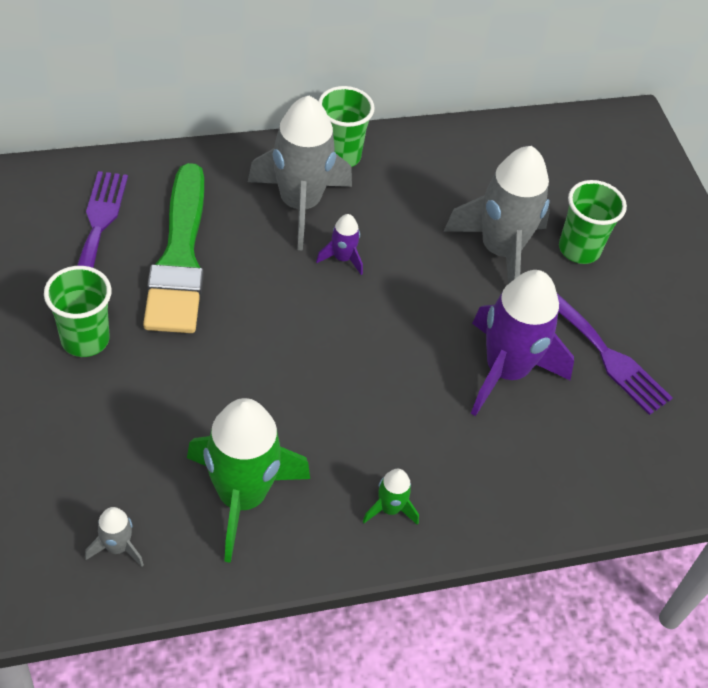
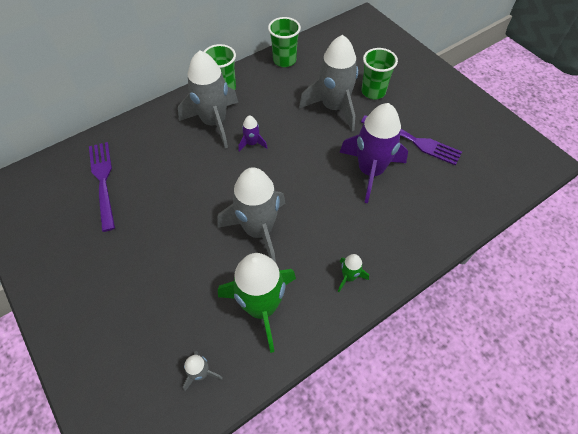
camera: 15 degrees left, 5 degrees up
(85, 339) = (124, 249): green cup -> green cup (284, 60)
(180, 257) = (159, 178): green brush -> none
(289, 390) = (258, 230): none -> grey rocket

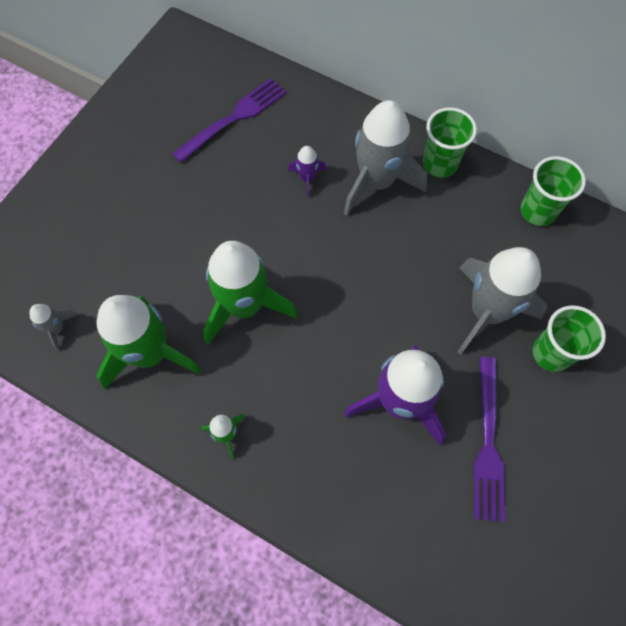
camera: 65 degrees right, 10 degrees up
(252, 143) = (367, 239): purple rocket -> purple rocket (307, 178)
(258, 230) = (244, 306): grey rocket -> green rocket

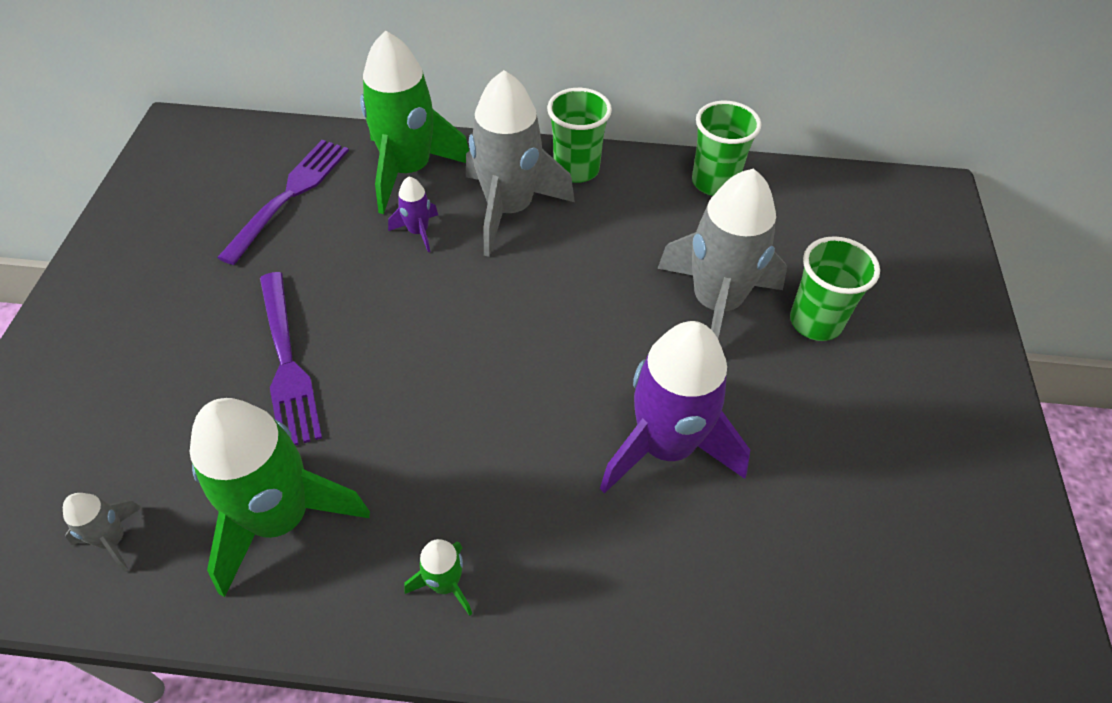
camera: 25 degrees left, 15 degrees down
(244, 306) = (398, 405): green rocket -> green rocket (409, 171)
(488, 443) = (802, 452): purple fork -> purple fork (287, 363)

